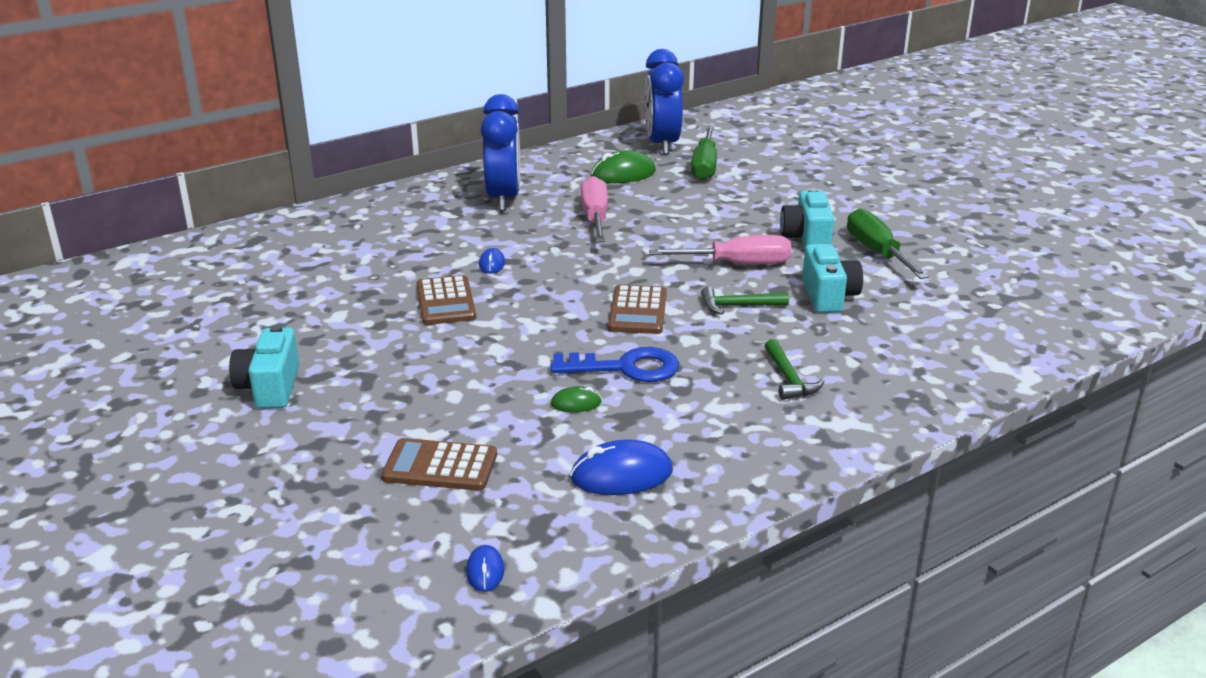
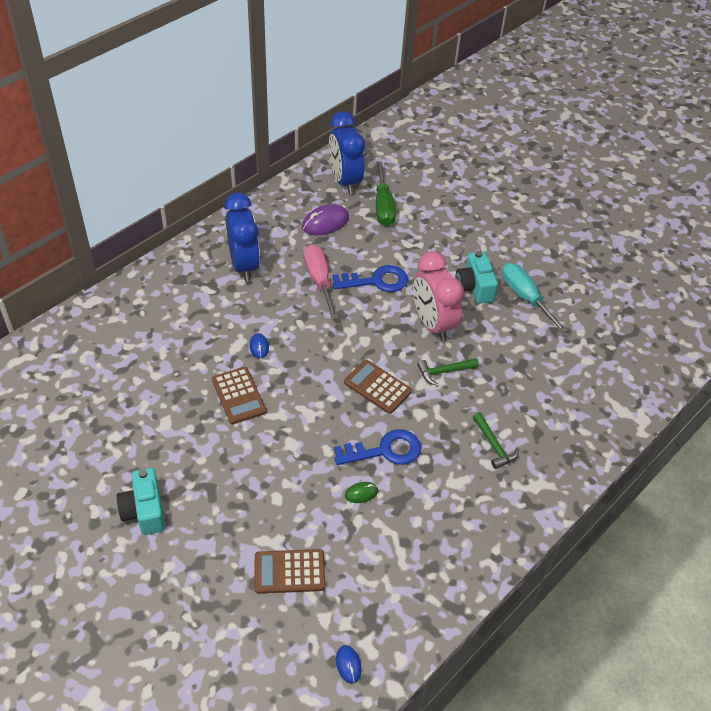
camera: 15 degrees left, 20 degrees up
(621, 475) = (409, 560): blue mouse -> none
(623, 174) = (325, 223): green mouse -> purple mouse
(638, 311) = (377, 387): brown calculator -> brown calculator turned 135 degrees clockwise
(672, 223) = (376, 281): none -> blue key
(736, 264) = (432, 324): pink screwdriver -> pink clock
(828, 296) = (502, 352): turquoise camera -> none
(877, 252) = (525, 297): green screwdriver -> turquoise screwdriver

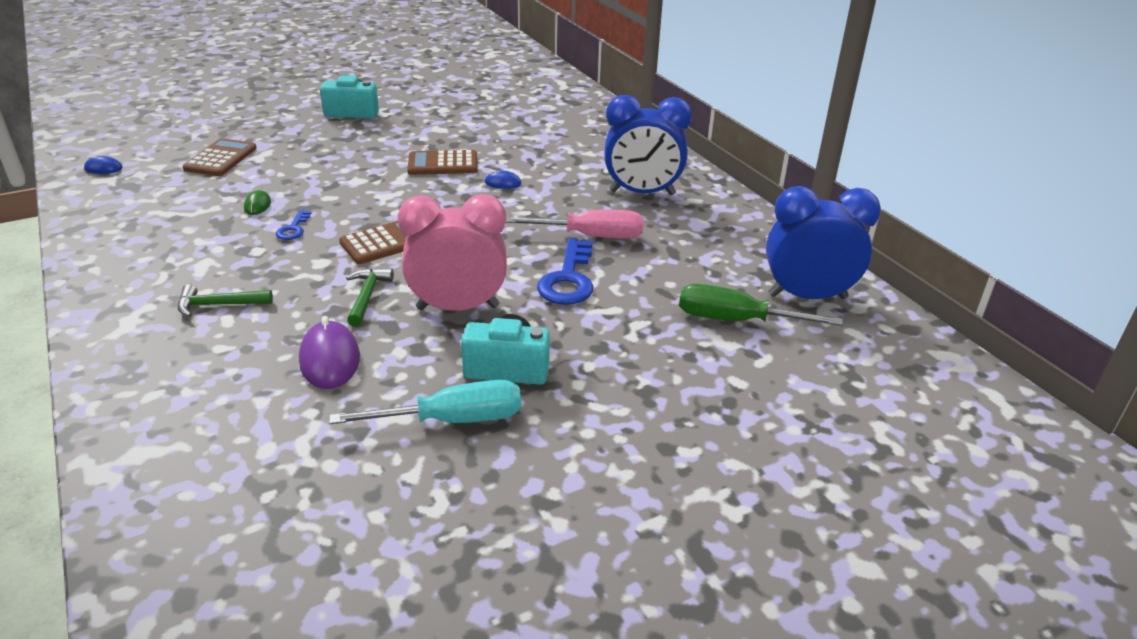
camera: 110 degrees right, 15 degrees down
(325, 223) = (708, 261): purple mouse -> purple mouse (329, 359)
(385, 450) = (293, 229): blue key -> blue key, size x0.52

